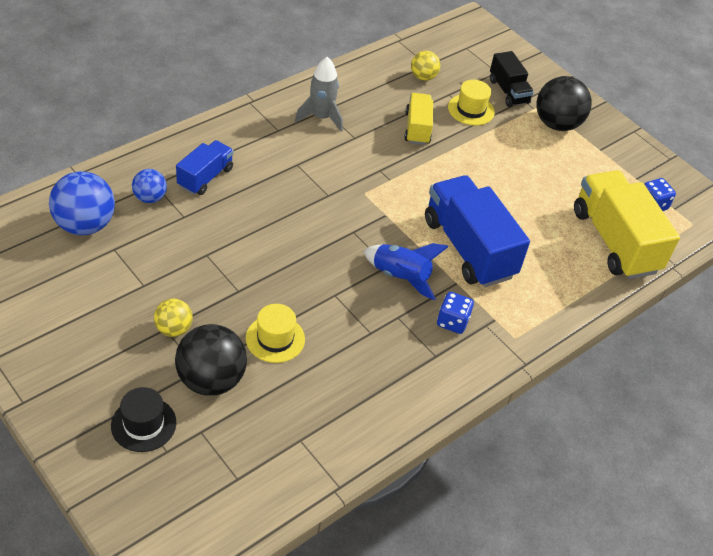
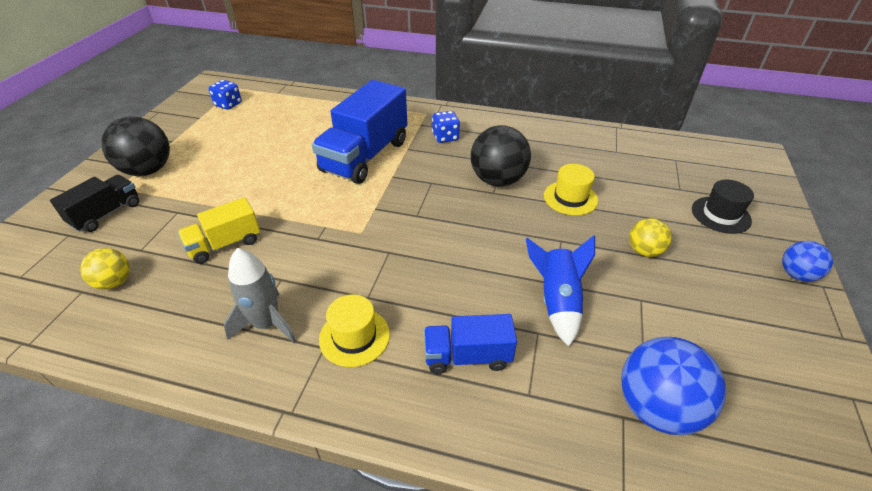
camera: 120 degrees left, 5 degrees down
(150, 198) = (551, 381): blue ball -> blue ball (796, 275)
(211, 380) = (645, 206): black ball -> black ball (497, 180)
(400, 277) = (434, 172): blue rocket -> blue rocket (557, 301)
(471, 110) = (161, 224): yellow hat -> yellow hat (354, 336)
(614, 241) = (286, 107): yellow truck -> none

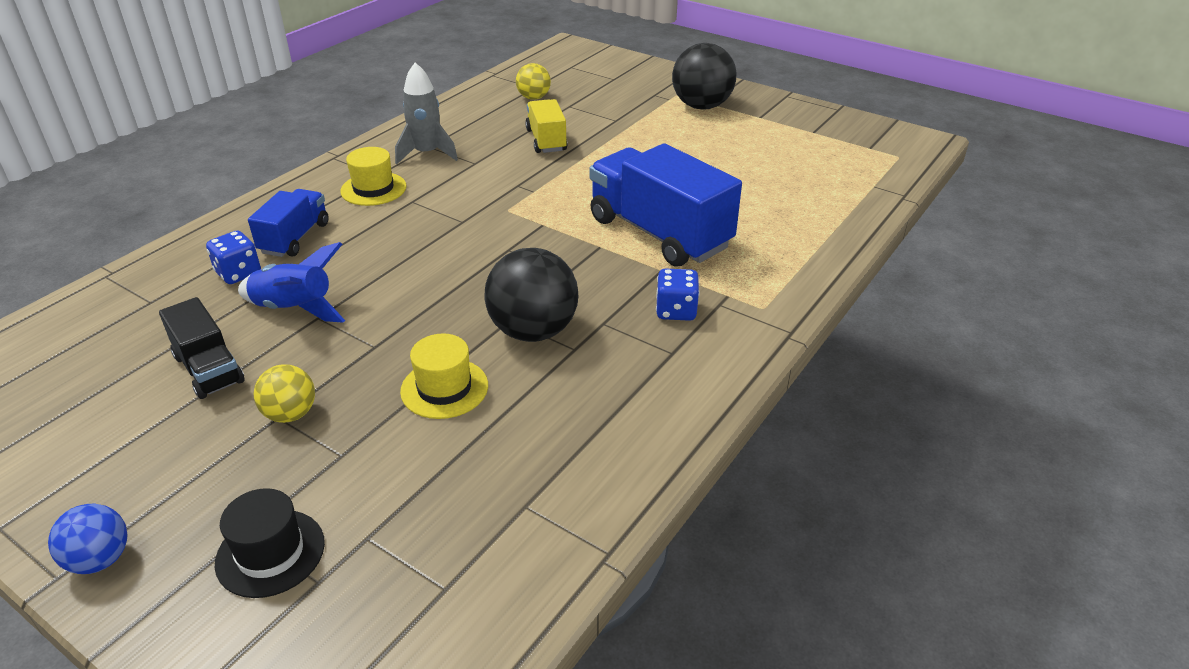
camera: 110 degrees right, 5 degrees down
(106, 214) = (634, 91): black truck -> black truck (209, 369)
(228, 104) = (845, 150): blue dice -> blue dice (238, 273)
(656, 407) = (132, 324): blue ball -> none

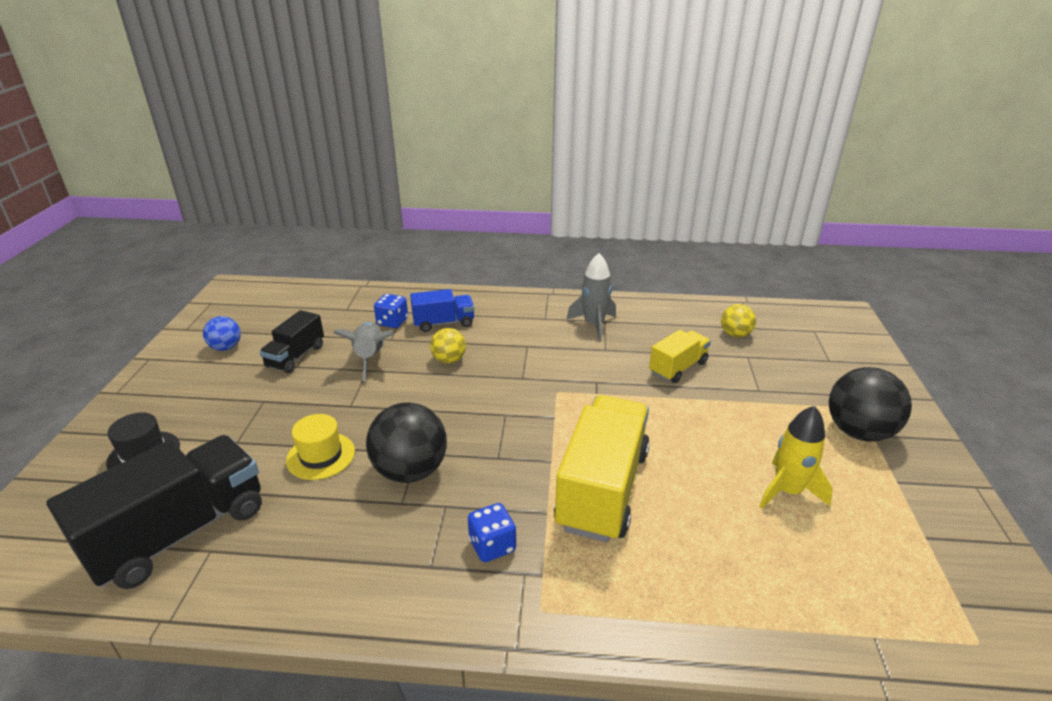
camera: 60 degrees right, 5 degrees down
(100, 559) = (130, 399): blue ball -> blue ball (226, 347)
(290, 414) = (267, 404): yellow ball -> yellow ball (449, 360)
(295, 309) = (370, 358): blue rocket -> grey rocket
(373, 189) = (526, 324): yellow hat -> none
(471, 530) = (179, 533): none -> black truck
(659, 233) = (602, 489): blue truck -> yellow truck
(733, 158) = (787, 491): none -> yellow rocket

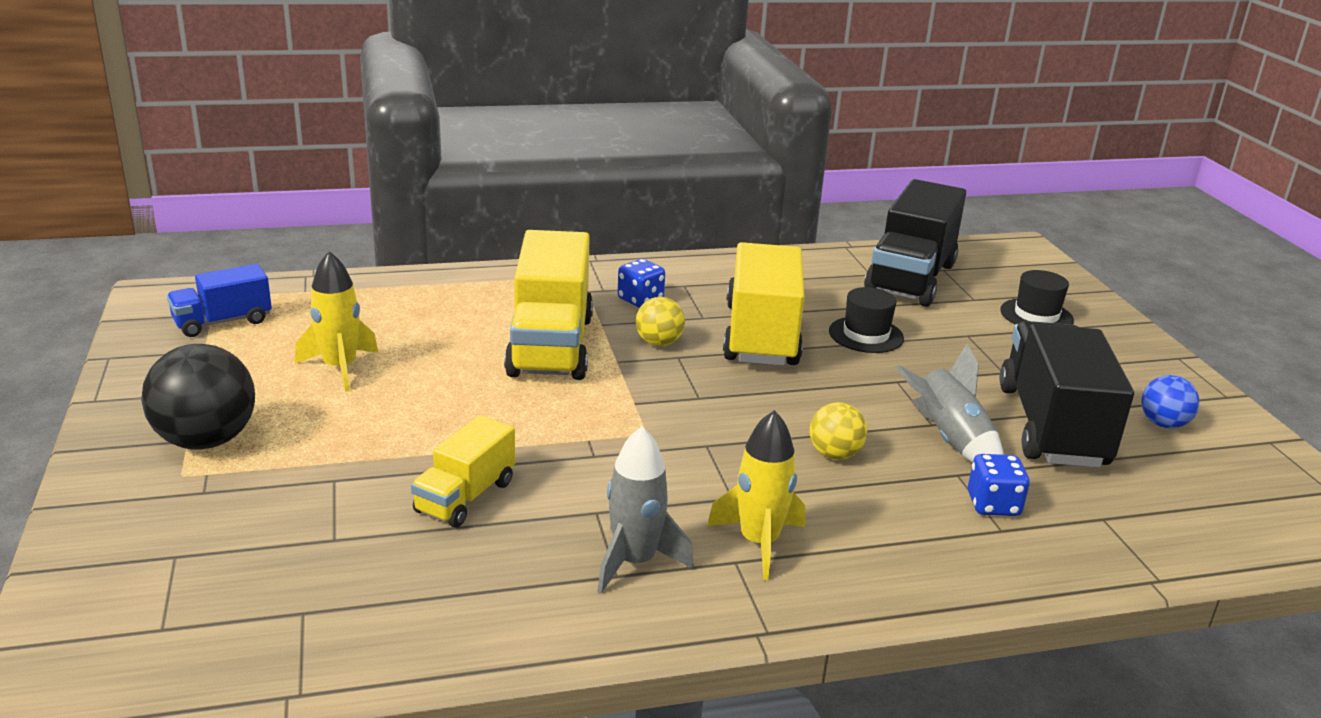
camera: 160 degrees right, 5 degrees down
(296, 356) = (1051, 426): black truck -> black truck, size x1.83
(321, 456) = (866, 335): yellow hat -> black hat
(410, 471) = (761, 335): black ball -> yellow truck
(443, 323) = (907, 517): blue truck -> blue truck (223, 322)
(528, 323) = (759, 542): none -> yellow rocket
(735, 334) = (345, 586): yellow ball -> yellow ball (659, 343)

